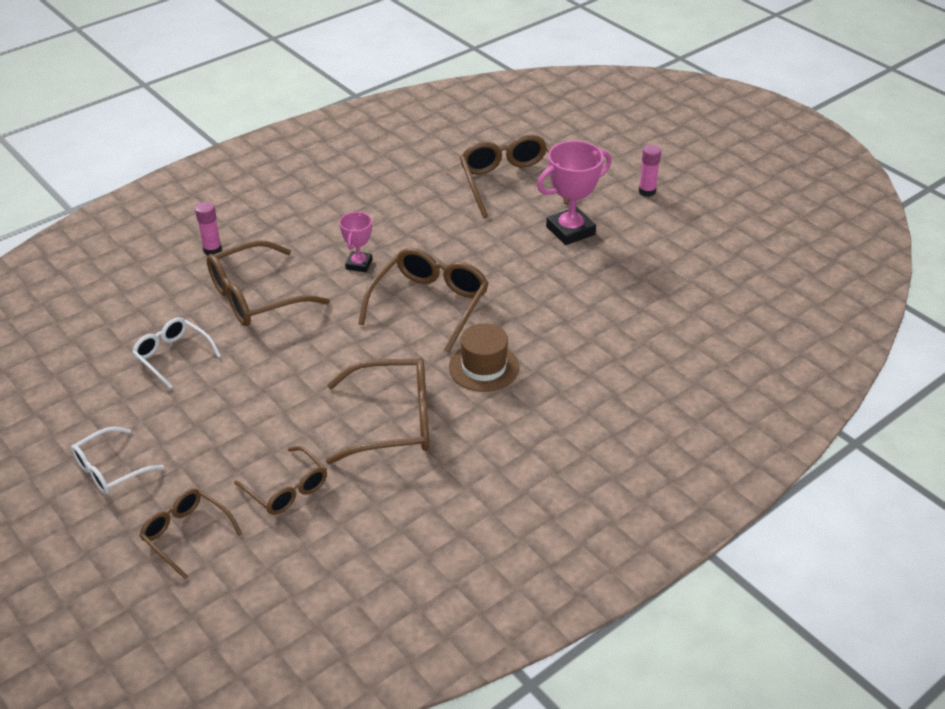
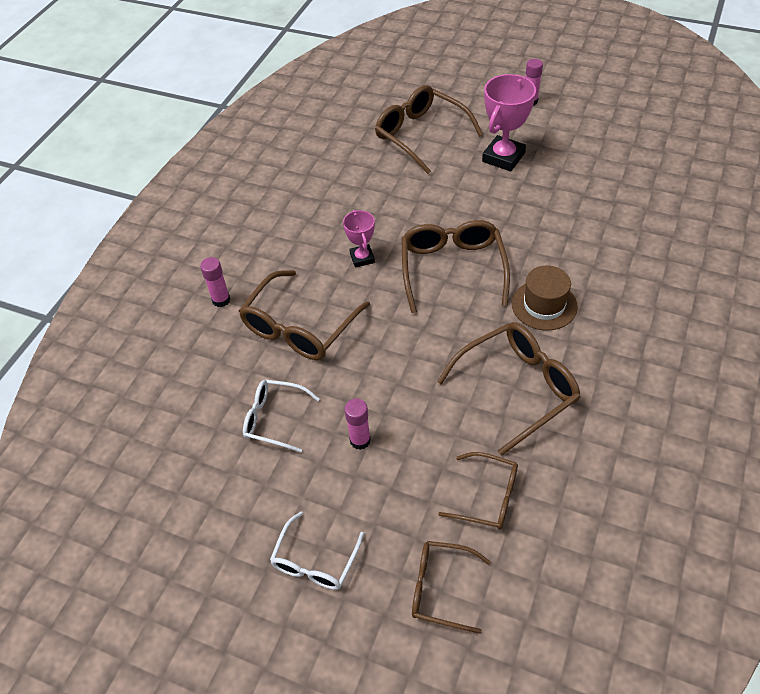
camera: 25 degrees left, 10 degrees up
(224, 401) = (360, 440): none -> pink glue stick

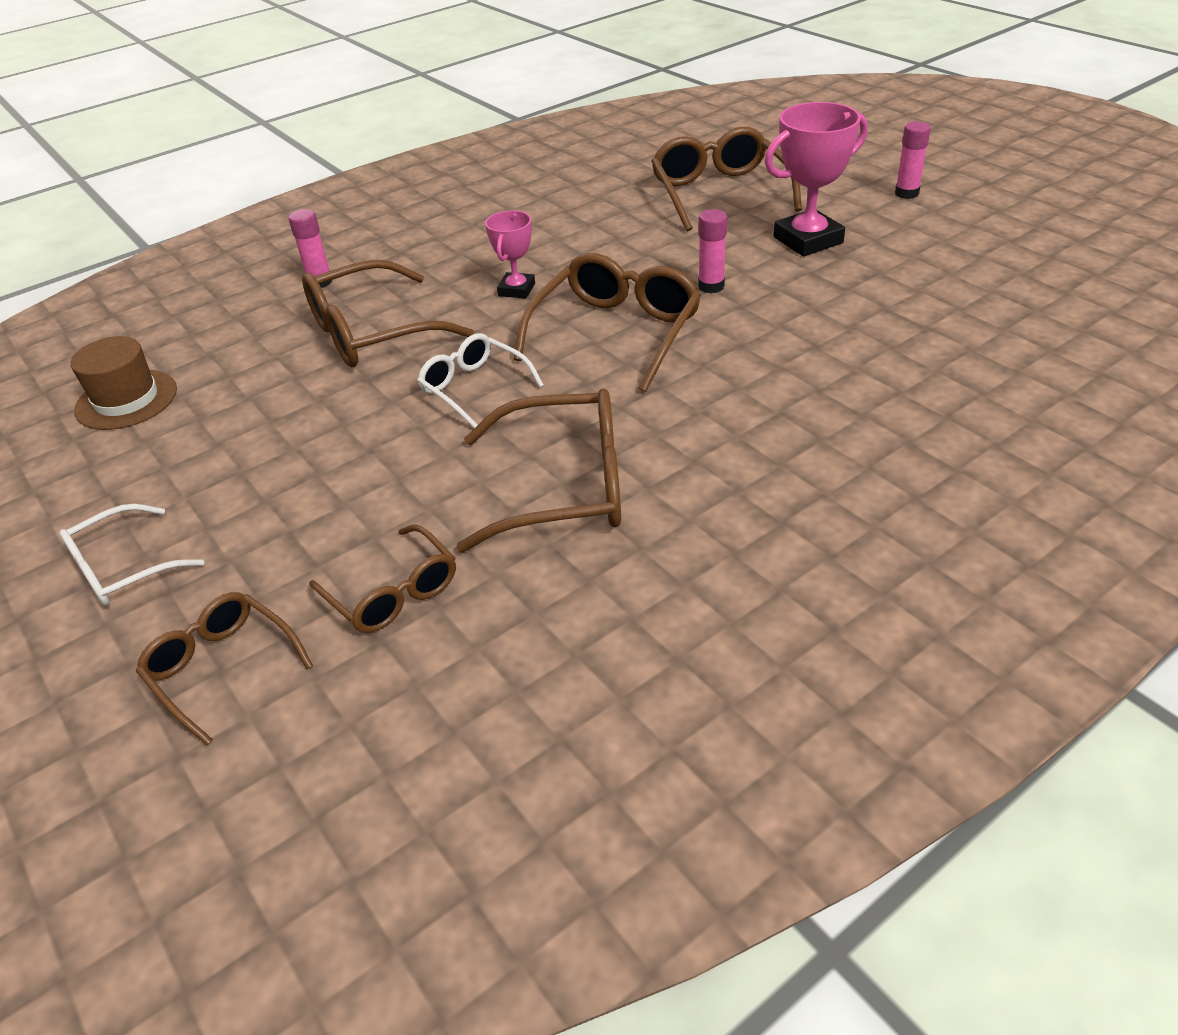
camera: 30 degrees right, 10 degrees down
(274, 419) = (245, 409): white glasses -> white glasses (474, 388)
(360, 440) = (311, 467): pink glue stick -> pink glue stick (711, 286)
(544, 305) = (700, 409): brown hat -> brown hat (126, 400)

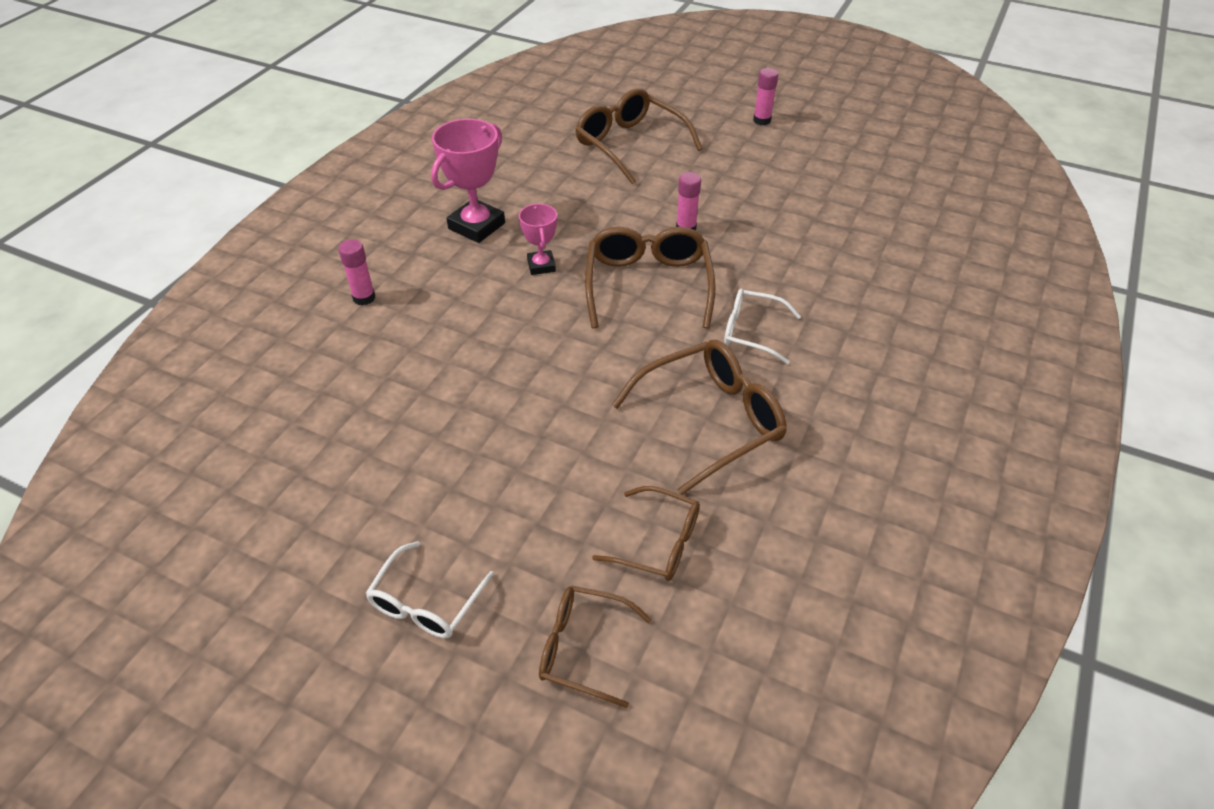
camera: 30 degrees left, 5 degrees up
(126, 400) = (283, 456): brown hat -> none
(372, 333) = (453, 334): brown glasses -> none
(474, 388) = (579, 360): white glasses -> white glasses (751, 332)
(808, 240) = (724, 174): pink trophy -> pink trophy (476, 226)

